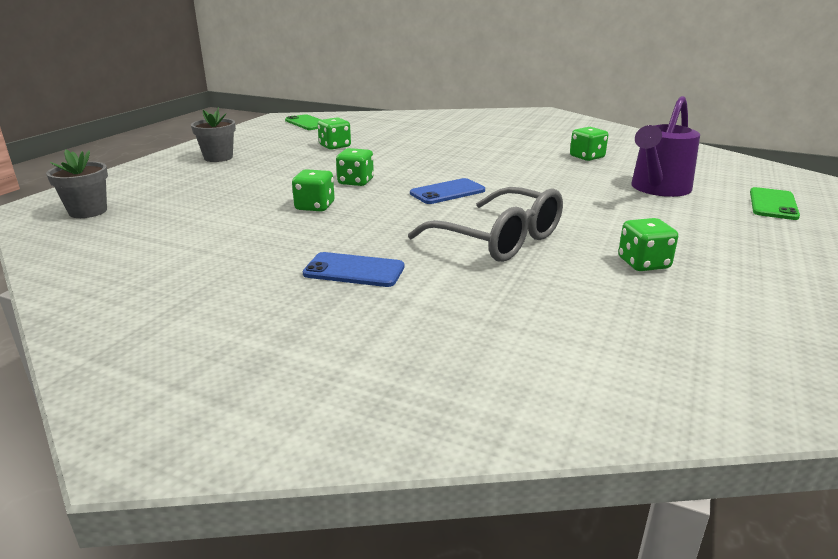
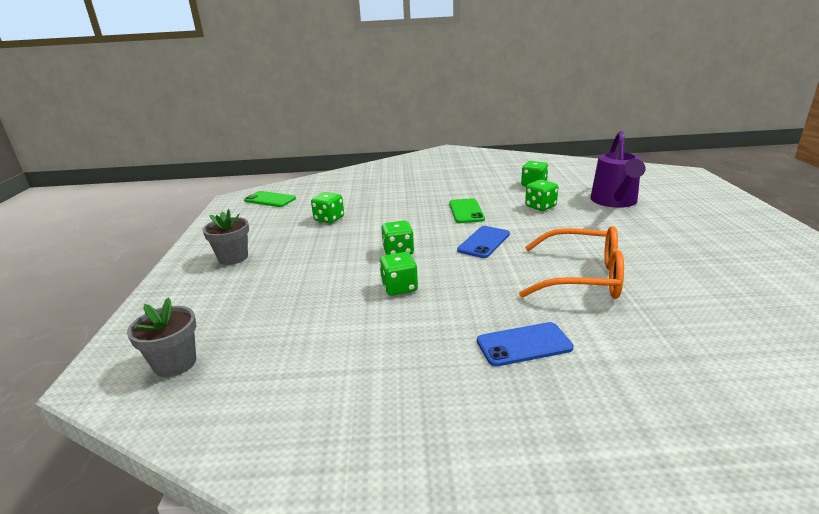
camera: 25 degrees left, 0 degrees up
(498, 239) = (581, 277): grey glasses -> orange glasses
(643, 263) = (695, 268): green dice -> green dice (540, 206)
(773, 204) = (692, 197): green phone -> green phone (466, 211)

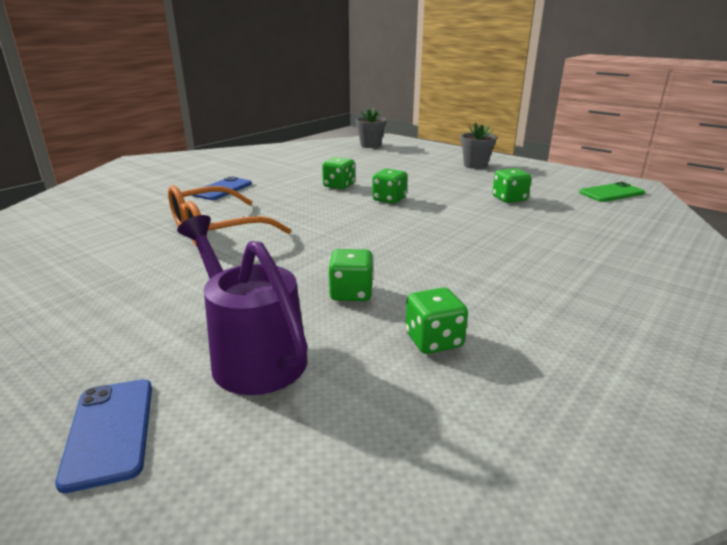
camera: 130 degrees right, 0 degrees up
(466, 211) = (421, 250): green phone -> none
(484, 242) = (339, 227): blue phone -> blue phone (109, 431)

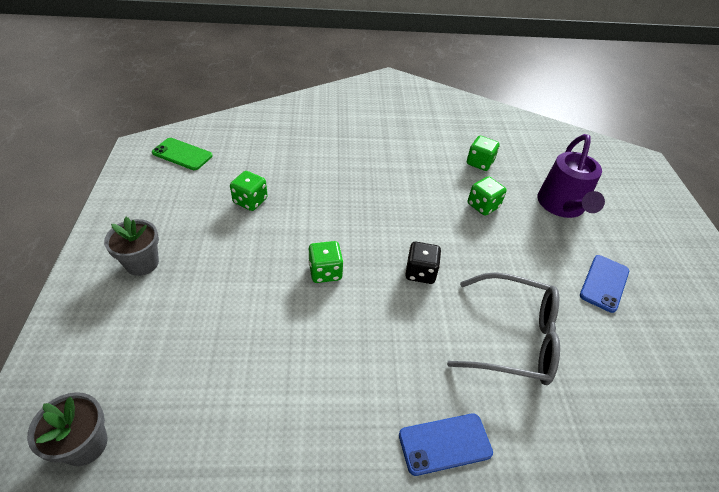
camera: 135 degrees left, 20 degrees up
(109, 431) = (634, 211): blue phone -> blue phone (604, 283)
(217, 230) = (512, 337): orange glasses -> grey glasses
(330, 225) = (420, 272): none -> black dice
(339, 186) = (324, 336): green dice -> none

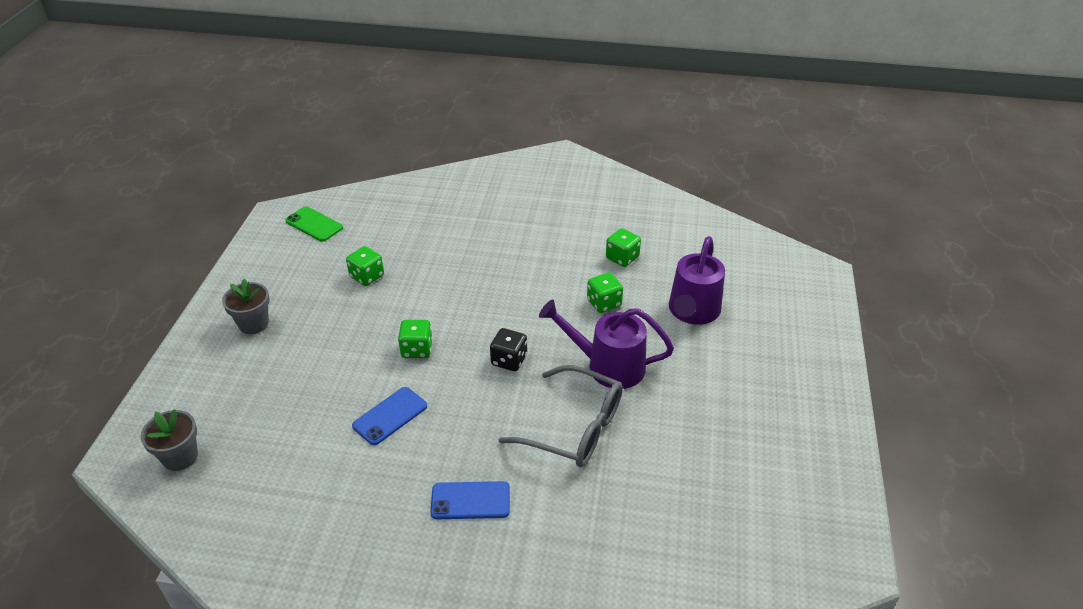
camera: 15 degrees right, 5 degrees down
(514, 267) = (607, 366): none -> purple watering can
(604, 283) = (696, 391): blue phone -> blue phone (390, 416)

